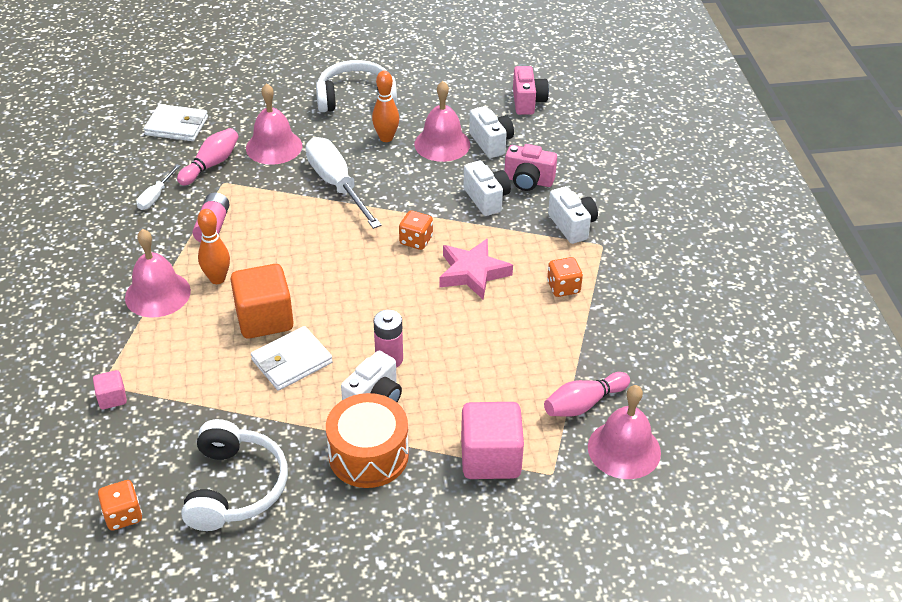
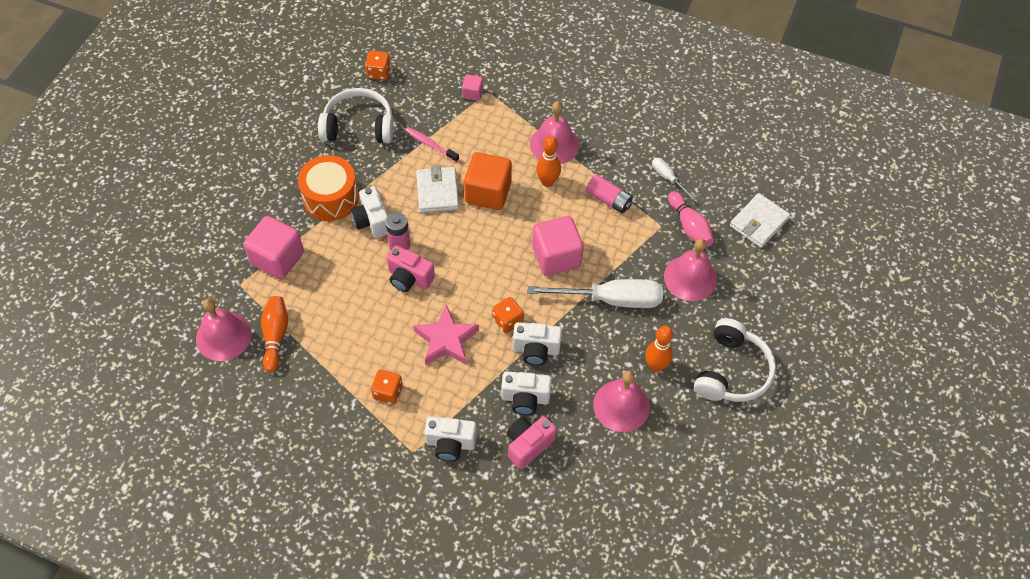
camera: 120 degrees right, 15 degrees up
(223, 400) = (430, 144): none -> pink toothbrush
(235, 487) = (359, 126): white headphones -> white headphones turned 150 degrees clockwise
(314, 237) = (556, 257): none -> pink cube
(491, 143) = (600, 446): white camera -> white camera (536, 350)
(528, 102) = (645, 518): pink camera -> pink camera (409, 278)
(583, 404) = (275, 336): pink bowling pin -> orange bowling pin

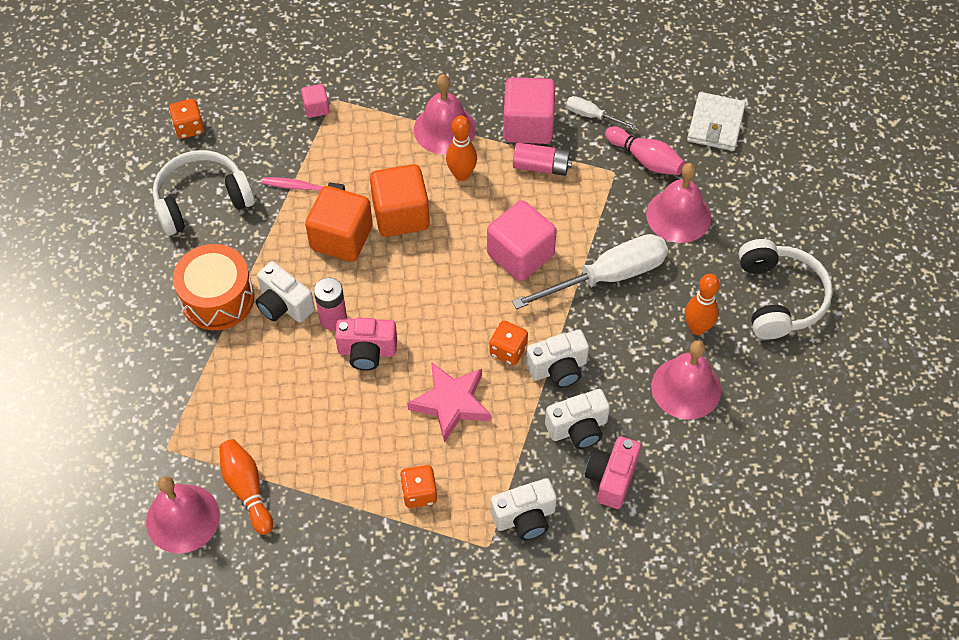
camera: 25 degrees left, 0 degrees up
(277, 258) = (195, 397): pink cube -> pink cube (528, 126)
(437, 191) = (341, 238): white wallet -> orange cube

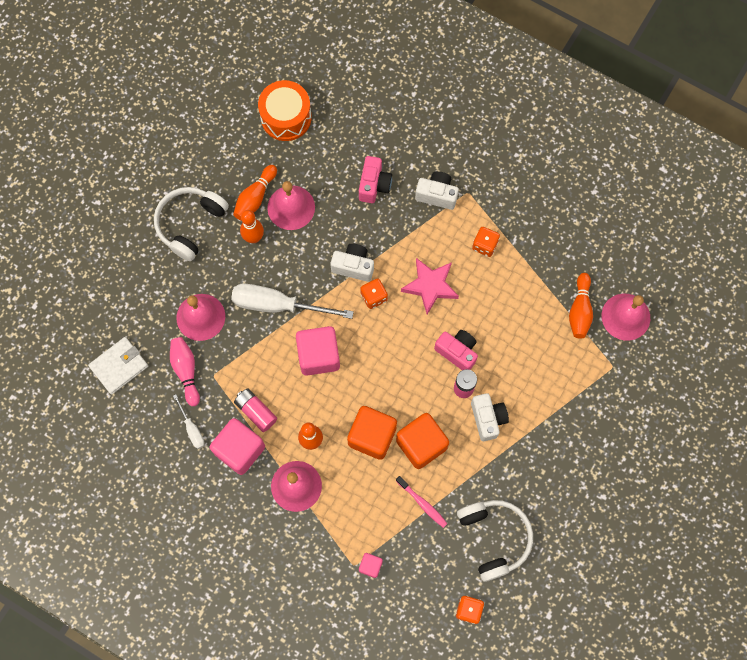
camera: 145 degrees left, 15 degrees up
(202, 200) = (494, 538): white headphones -> white headphones turned 120 degrees counterclockwise
(217, 298) = (526, 451): orange drum -> orange drum (286, 117)
(578, 428) = (370, 224): white camera -> none
(611, 478) = (374, 185): pink camera -> pink camera turned 45 degrees counterclockwise
(736, 372) = (255, 197): none -> orange bowling pin

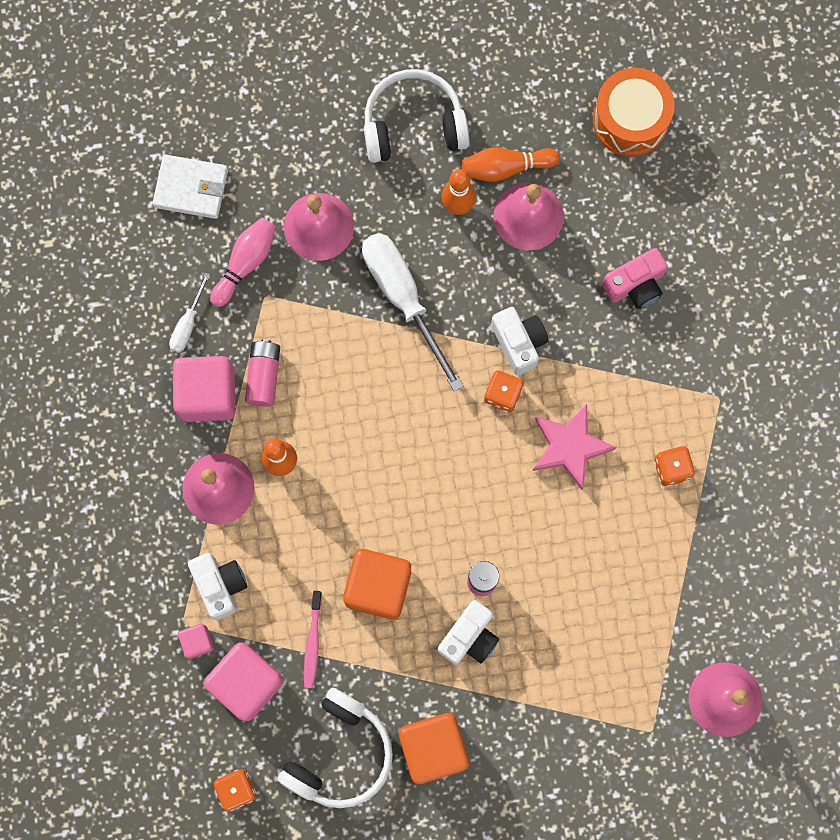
camera: 50 degrees right, 5 degrees up
(318, 355) = (383, 390): pink cube -> pink cube (246, 683)
(372, 436) = (342, 524): orange cube -> orange cube (433, 748)
(437, 195) = (685, 365): white camera -> white camera (220, 585)
(457, 352) = (518, 540): pink camera -> none
(580, 310) = (687, 640): orange bowling pin -> none

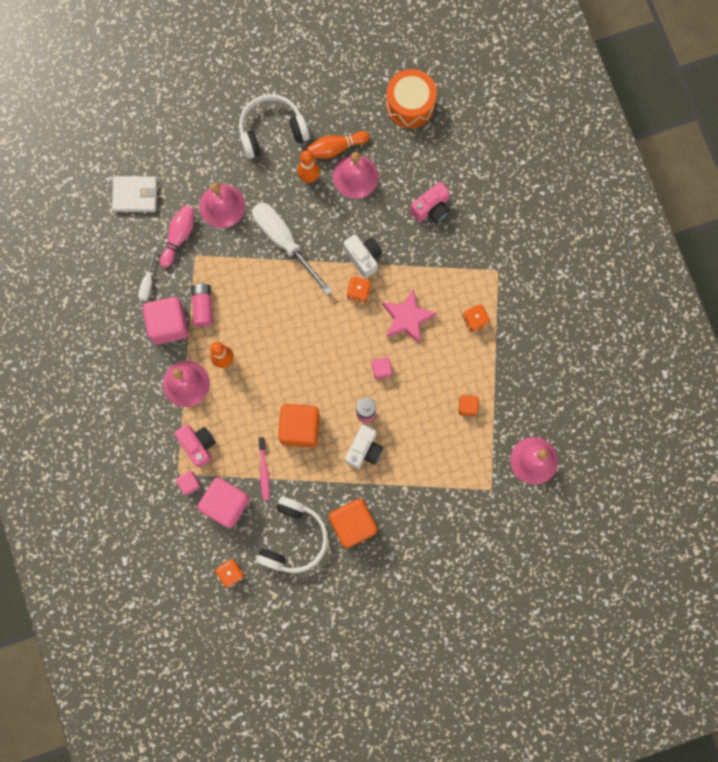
camera: 10 degrees left, 0 degrees up
(220, 585) = (198, 445): white camera -> pink camera
(517, 519) = (381, 369): none -> pink cube
(638, 599) = (467, 407): none -> orange cube

